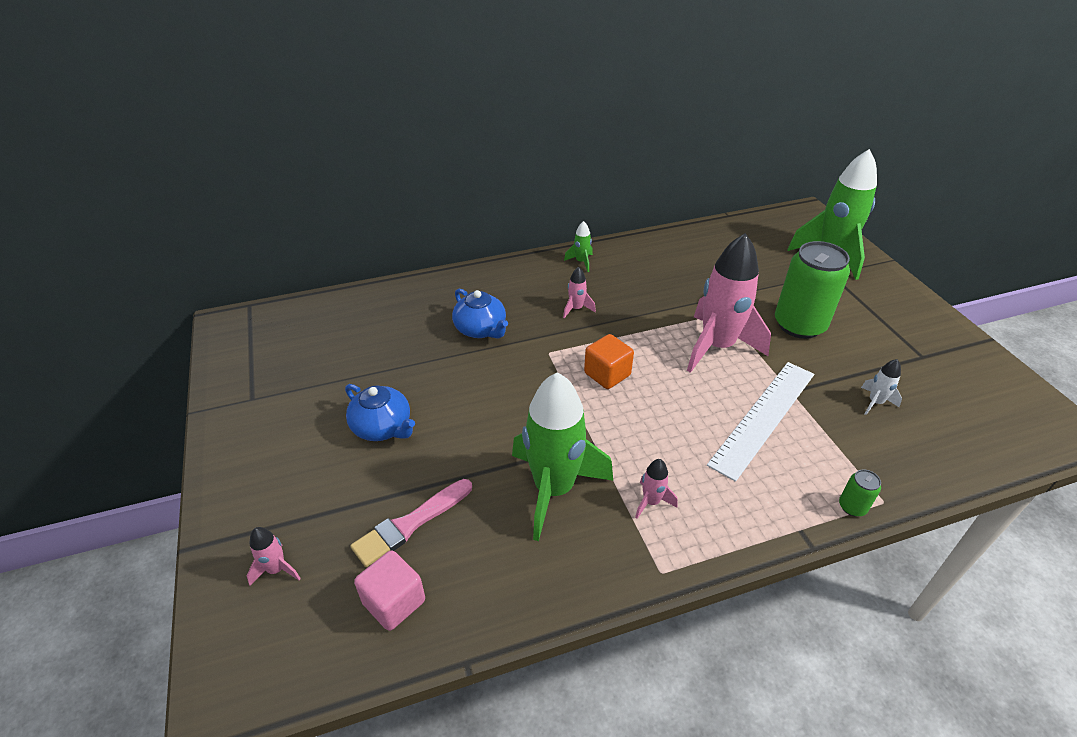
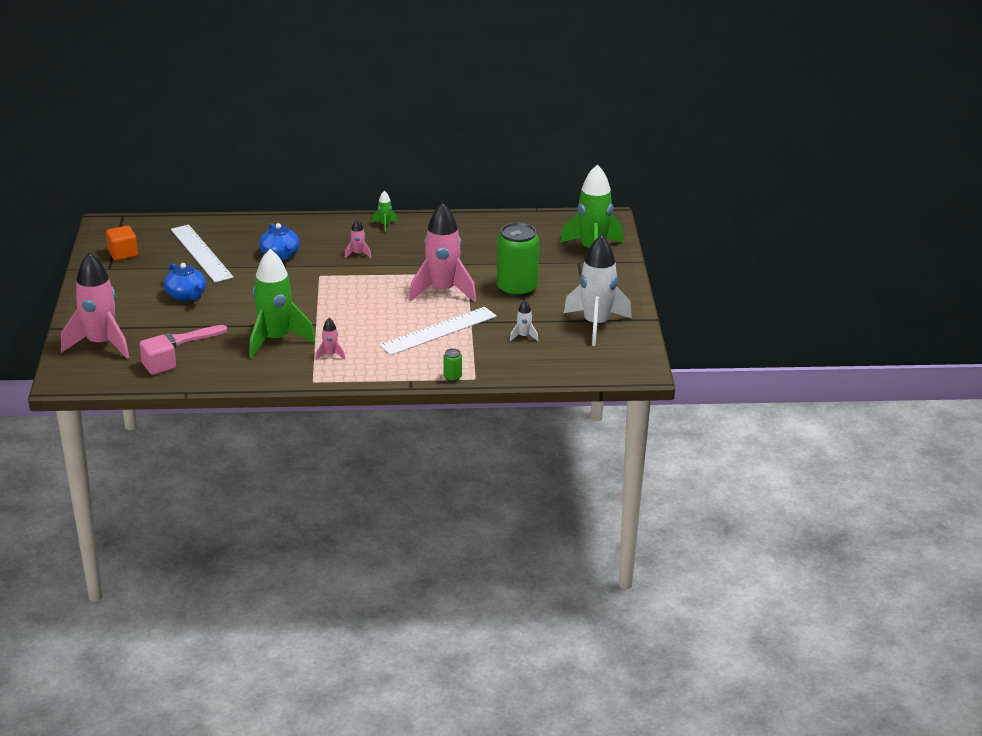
camera: 15 degrees right, 10 degrees down
(277, 569) = (101, 344): pink rocket -> pink rocket, size x2.41
(375, 346) = (201, 253): none -> white ruler
(607, 374) = (351, 293): orange cube -> orange cube (123, 254)
(938, 362) = (596, 325): none -> white rocket

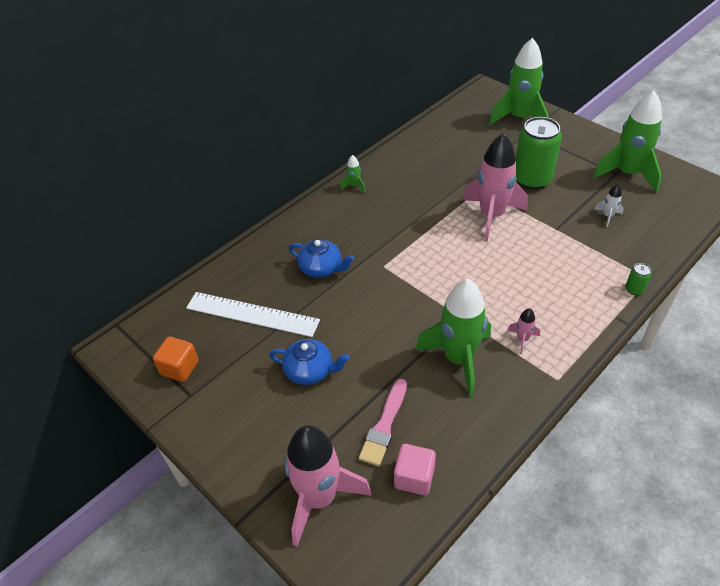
camera: 40 degrees left, 15 degrees up
(358, 254) = (378, 225): pink rocket -> none
(438, 331) = (551, 254): white ruler -> none
(596, 325) = (627, 174): white rocket -> green rocket

